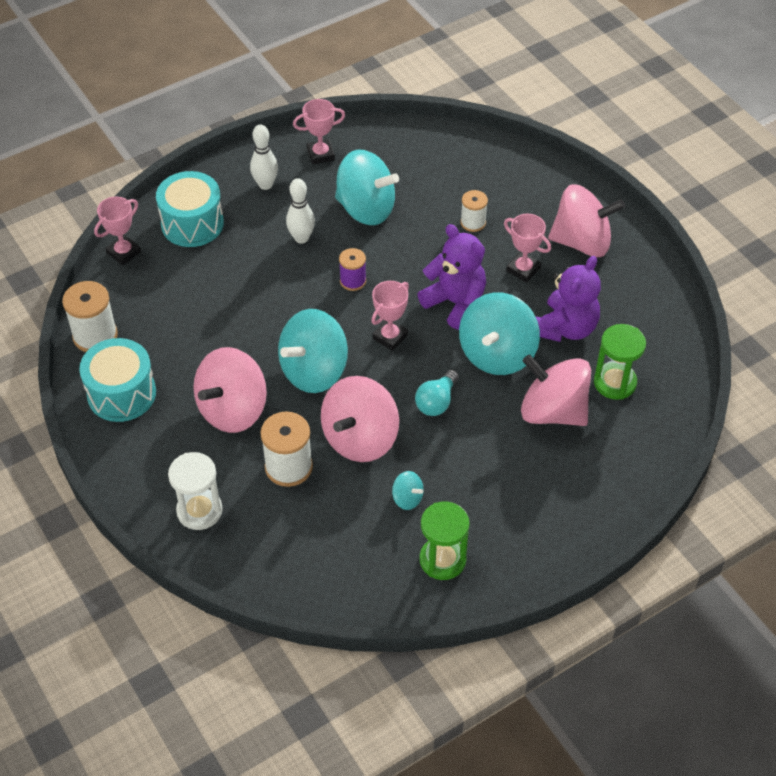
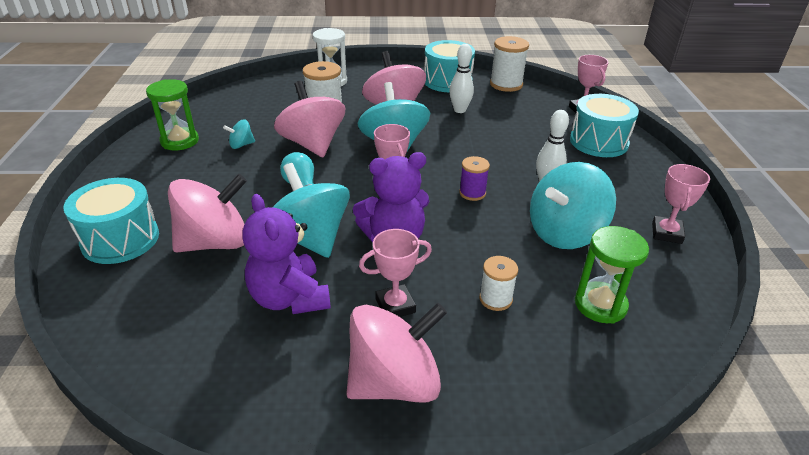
camera: 120 degrees right, 15 degrees down
(265, 185) = (632, 188): white bowling pin -> white bowling pin (460, 110)
(582, 242) = (394, 382): pink spinning top -> pink spinning top turned 150 degrees counterclockwise
(603, 477) = (120, 239): none -> turquoise drum
(615, 382) = (189, 299): green hourglass -> green hourglass (600, 305)

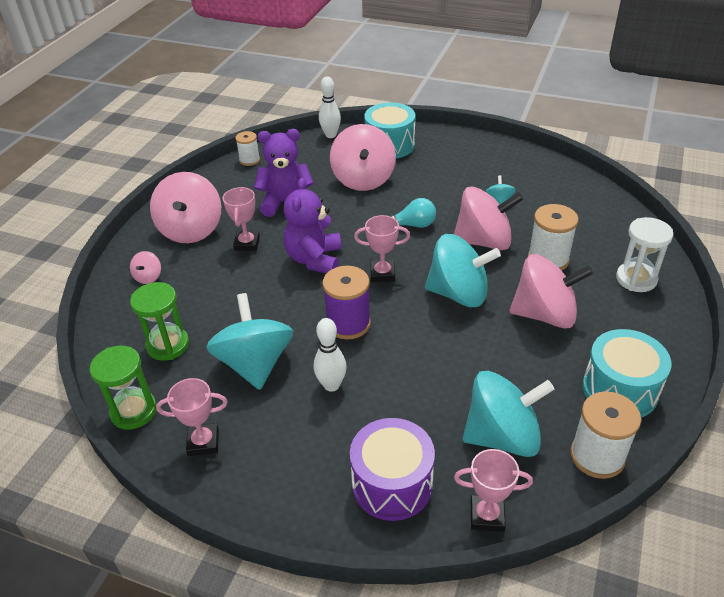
camera: 115 degrees right, 5 degrees up
(180, 141) = (518, 171): green hourglass -> green hourglass (134, 411)
(310, 238) = (342, 219): turquoise spinning top -> turquoise spinning top (502, 436)
(460, 110) = (526, 373): white bowling pin -> white bowling pin (330, 135)
(472, 193) = (348, 324): purple spool -> purple spool, size x1.64
(495, 299) = (216, 291): white spool -> white spool (249, 160)
(518, 382) = (148, 277): none -> pink spinning top
(598, 142) = (392, 484): turquoise drum -> purple drum
(666, 233) = (203, 442): pink trophy -> pink trophy turned 45 degrees counterclockwise

